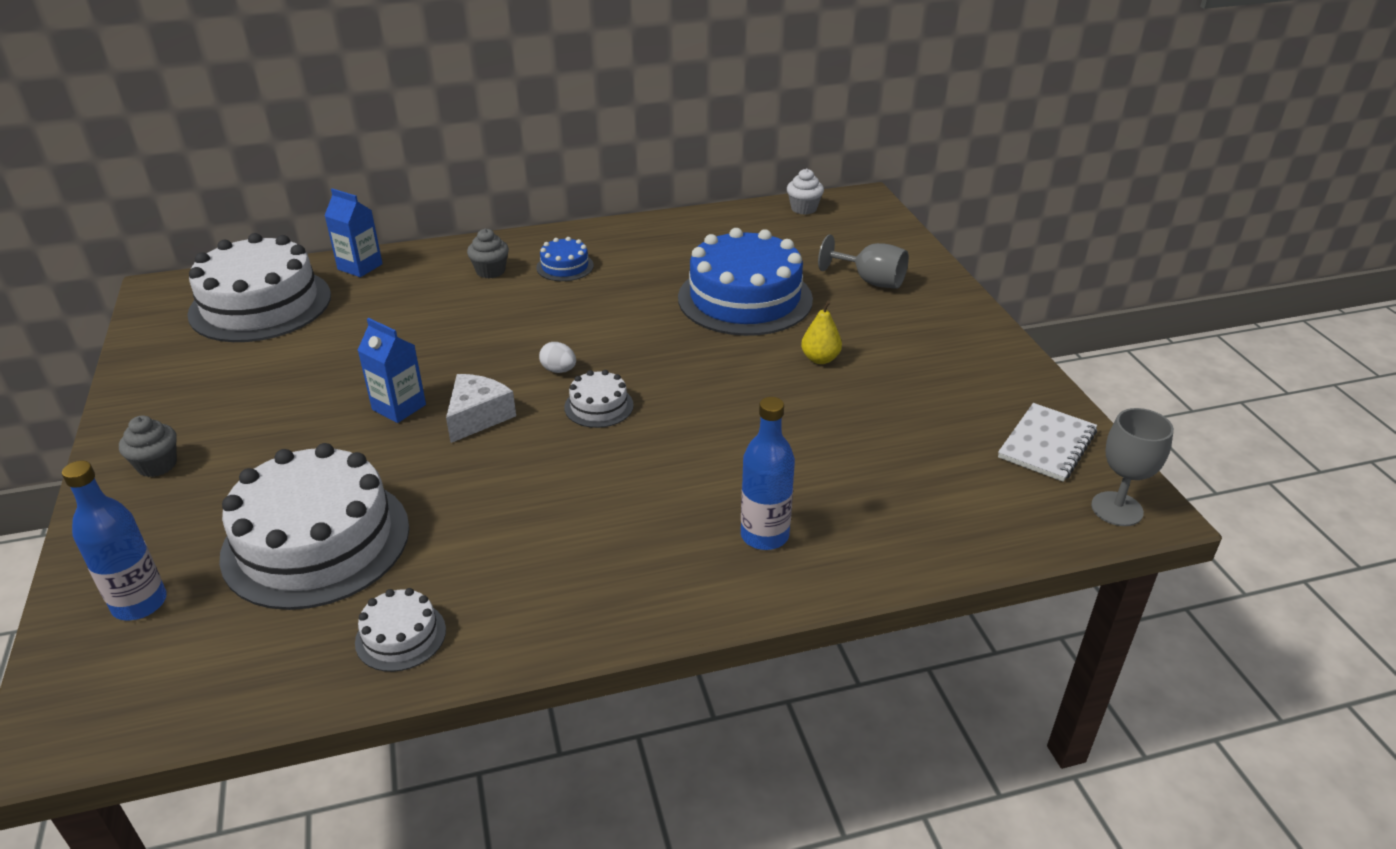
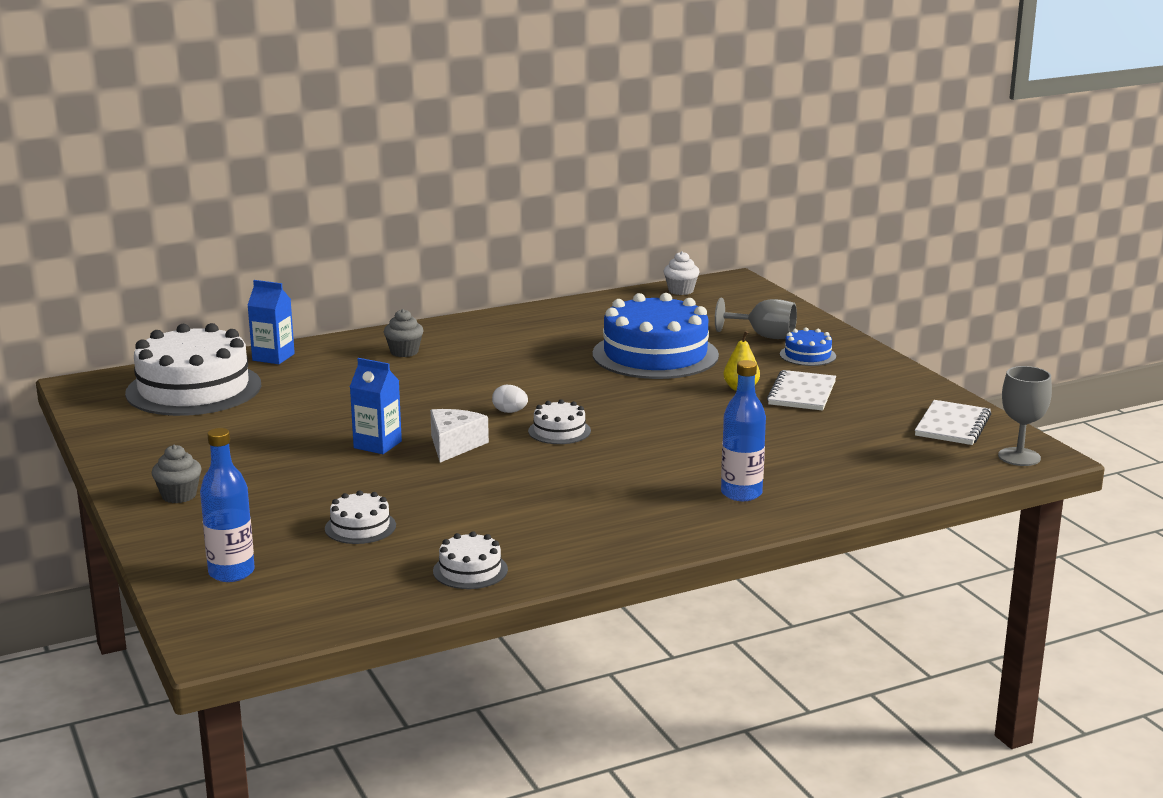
camera: 10 degrees left, 15 degrees down
(316, 541) = (360, 527): white cake -> white cake, size x0.44
(565, 266) = (474, 344): blue cake -> blue cake (807, 355)
(886, 373) = (802, 393): none -> white notebook

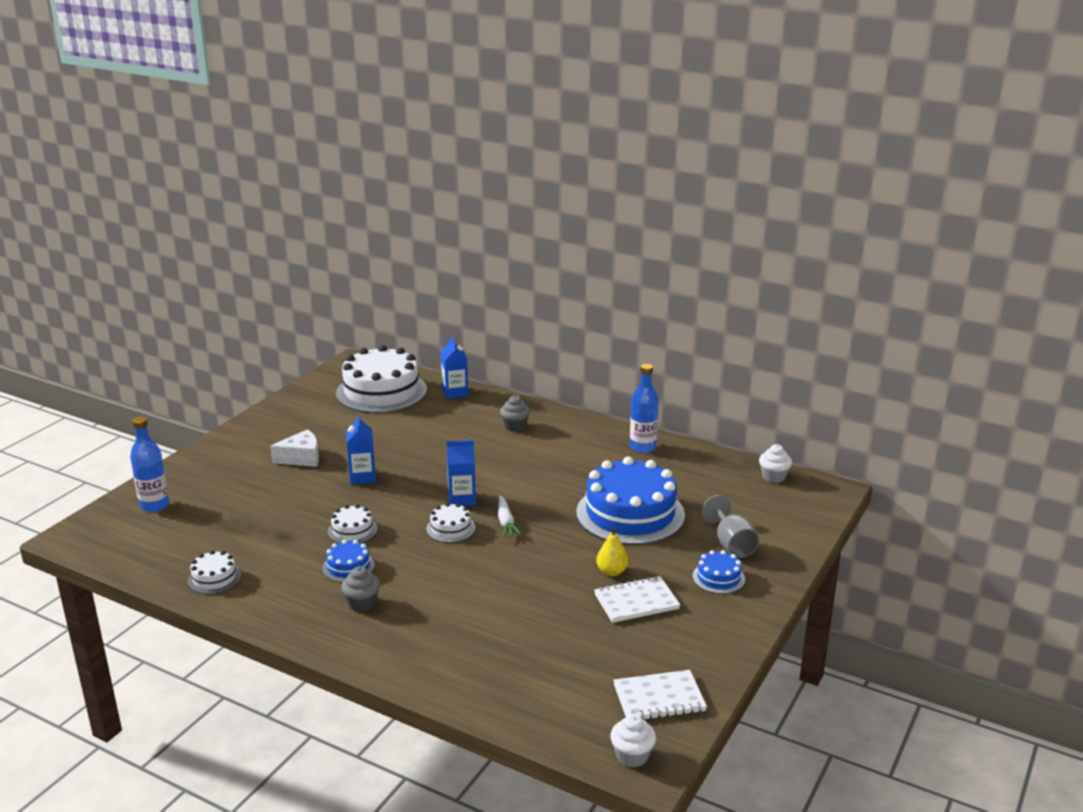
camera: 55 degrees right, 5 degrees up
(179, 495) = (236, 449): grey cupcake -> grey cupcake (362, 603)
(360, 527) = (243, 519): white cake -> white cake (352, 530)
(454, 445) = (388, 501): white cheese -> white cheese (301, 458)
(510, 412) = (462, 499): white egg -> blue carton
(557, 495) = (348, 567): none -> blue cake
(587, 405) = (506, 522): none -> white carrot
(741, 493) = (420, 638): blue bottle -> blue bottle (643, 447)
(1019, 457) = (632, 756): grey goblet -> white cupcake

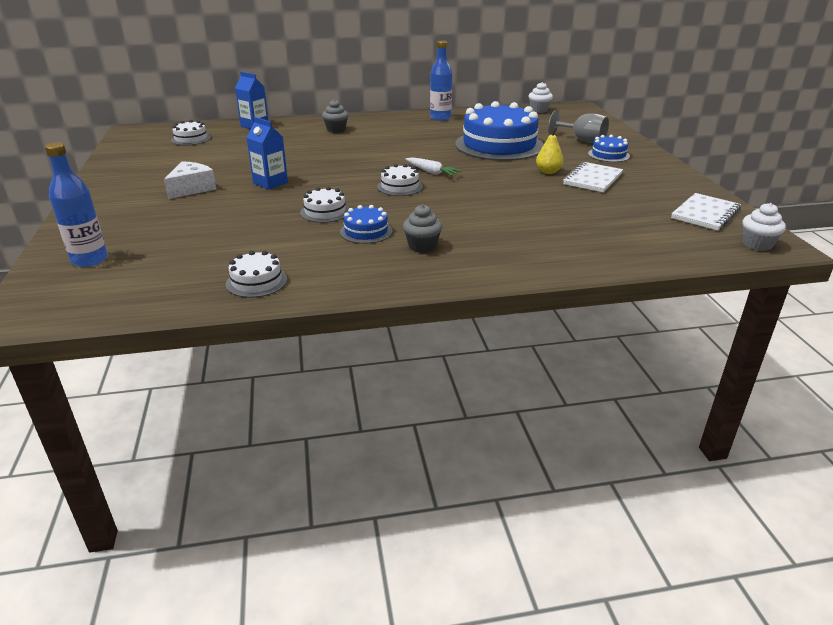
camera: 40 degrees left, 5 degrees up
(381, 391) = (191, 139): white cake -> white cake, size x0.44
(462, 499) = (375, 171): blue carton -> none

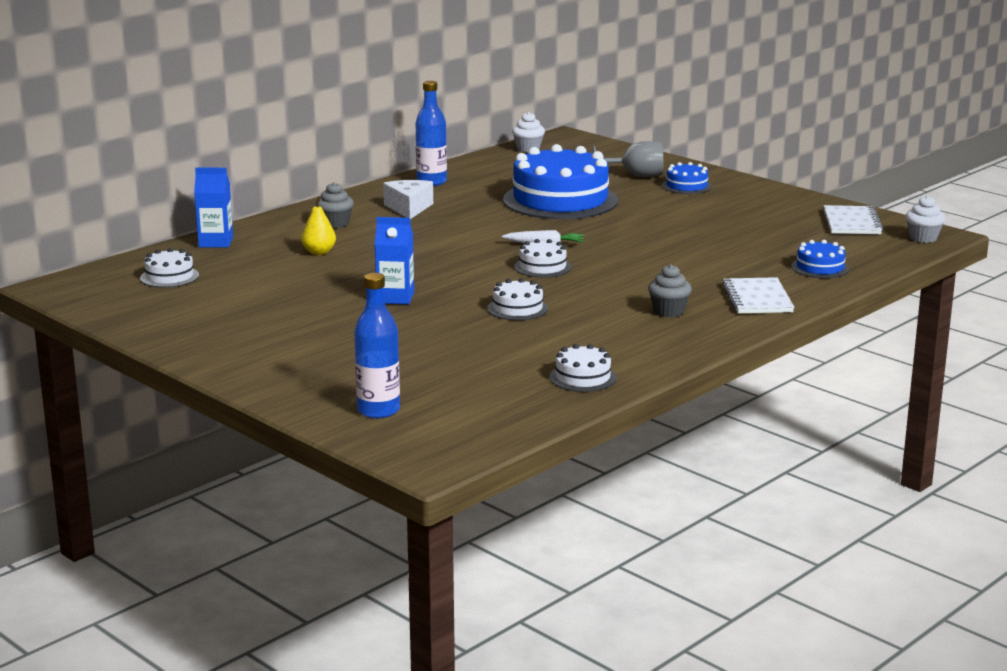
camera: 35 degrees left, 10 degrees down
(191, 189) = (318, 326): white cheese -> white cheese (408, 208)
(366, 231) = (594, 314): blue cake -> blue cake (820, 267)
(548, 172) = (659, 217): yellow pear -> yellow pear (319, 252)
(592, 179) = (711, 214): white notebook -> white notebook (757, 299)

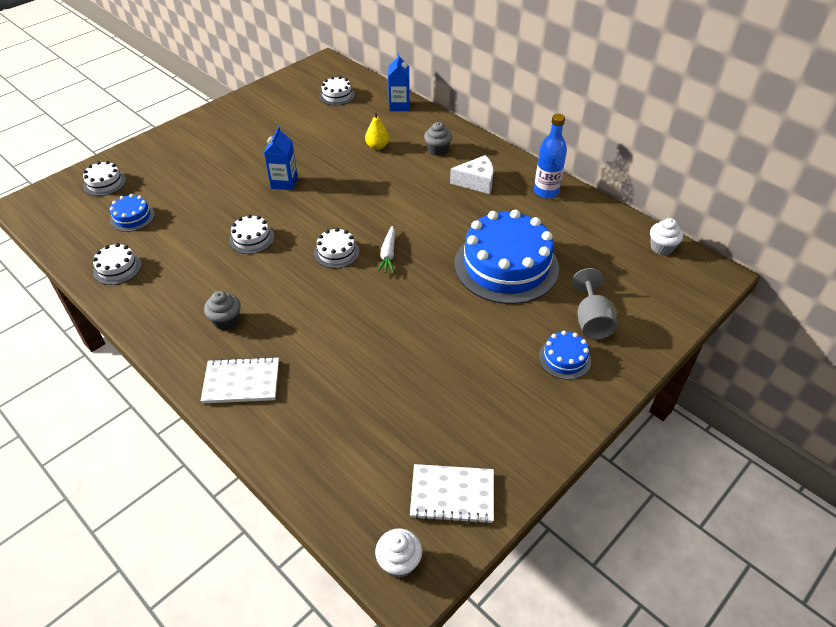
camera: 90 degrees right, 25 degrees up
(378, 410) = (104, 183): blue bottle -> white cake
(820, 267) = (313, 442): blue cake -> blue cake (132, 217)

